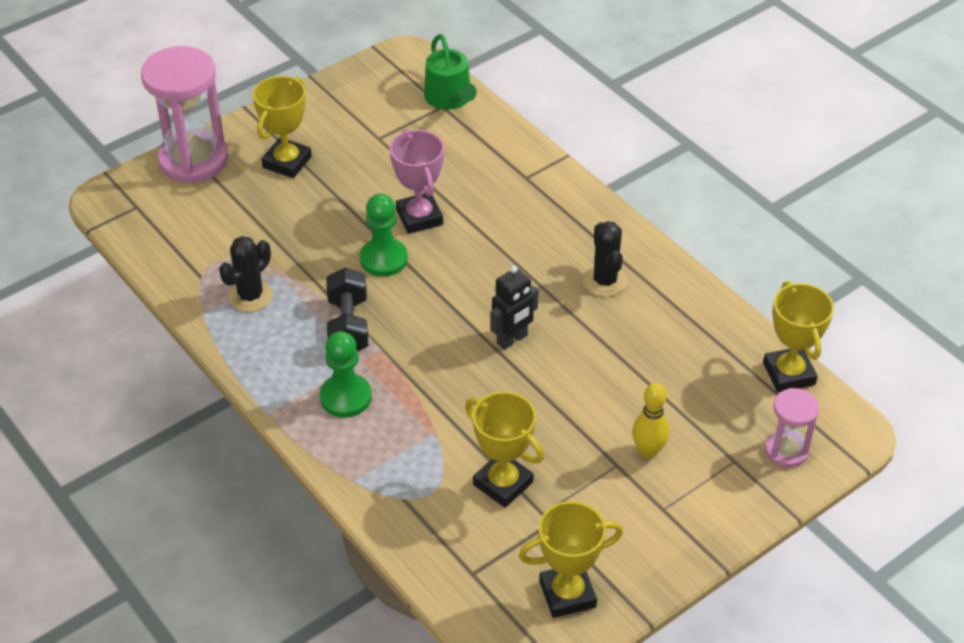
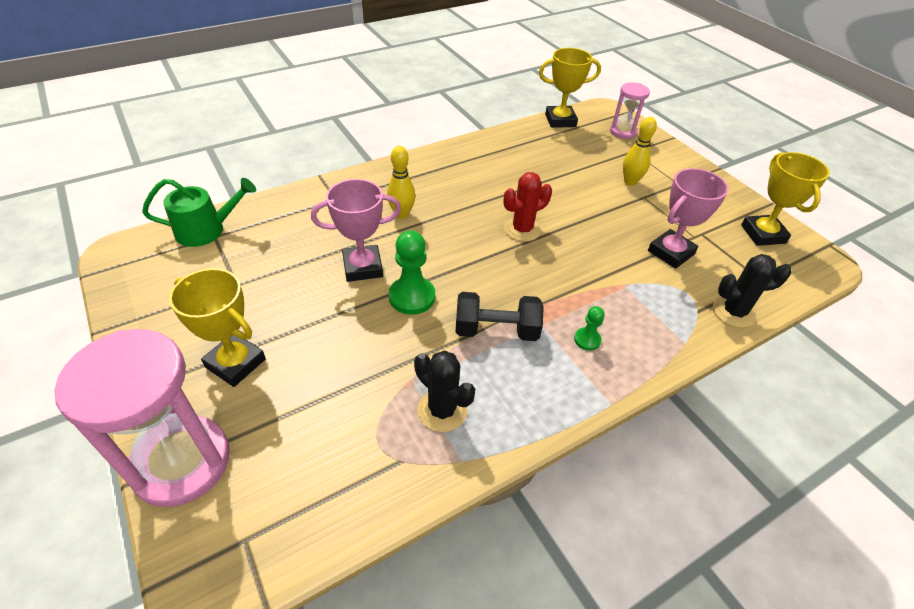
camera: 85 degrees left, 0 degrees up
(345, 397) = (587, 340): green pawn -> green pawn, size x0.54
(503, 483) = (671, 252): yellow trophy -> pink trophy
(512, 339) = (522, 229): black robot -> red cactus
(513, 233) = (402, 214): none -> yellow bowling pin
(605, 281) = (466, 177): black cactus -> black cactus (734, 312)

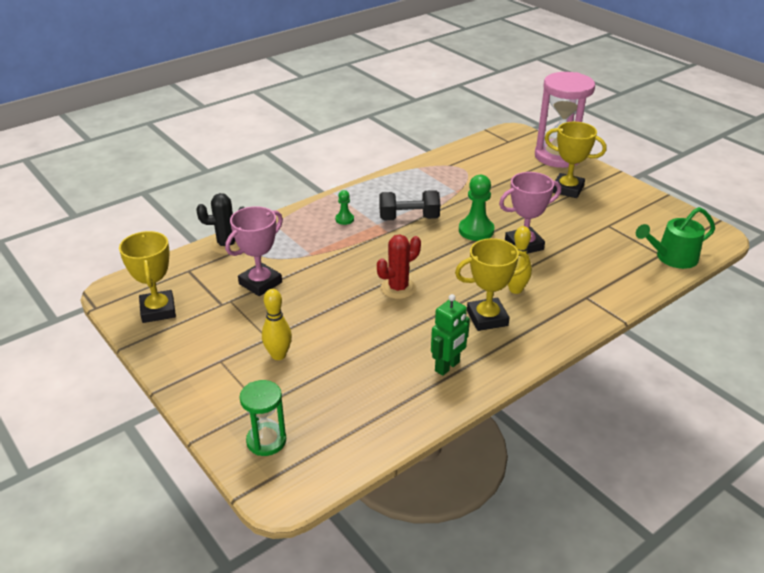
camera: 175 degrees right, 10 degrees down
(442, 410) = (433, 182): black cactus -> none
(489, 159) = (447, 367): none -> green robot
(560, 120) = (358, 452): yellow trophy -> yellow trophy (487, 318)
(623, 132) = (266, 441): pink hourglass -> green hourglass

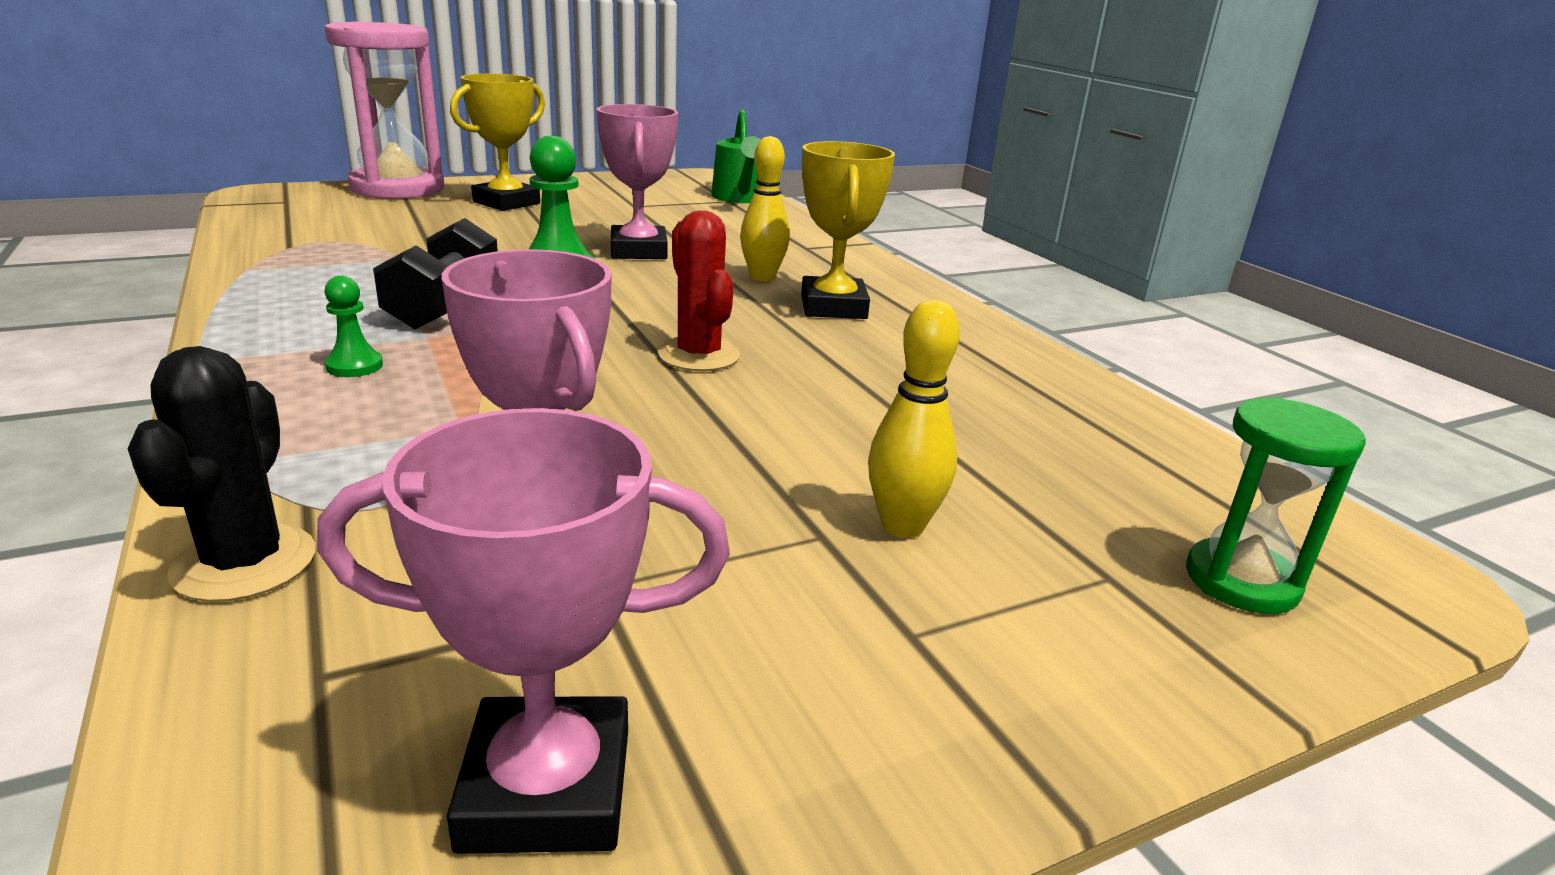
camera: 80 degrees left, 10 degrees down
(158, 310) = (546, 788): yellow trophy -> pink trophy
(447, 367) = (964, 355): green robot -> none

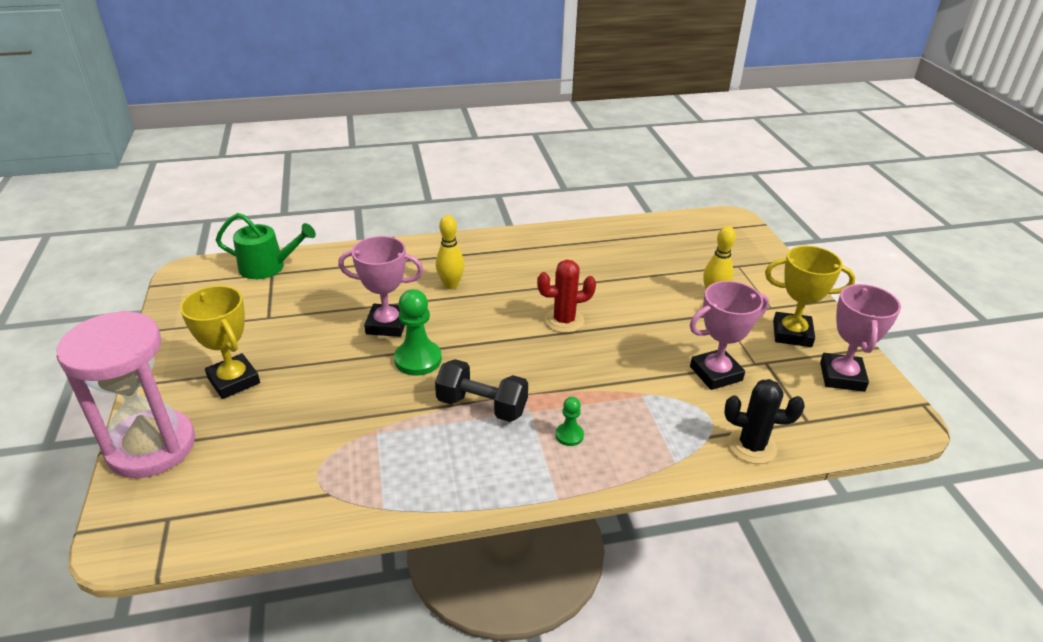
camera: 75 degrees left, 10 degrees up
(833, 307) = (503, 270): yellow trophy -> yellow trophy (792, 334)
(1241, 581) = (738, 244): green hourglass -> none

